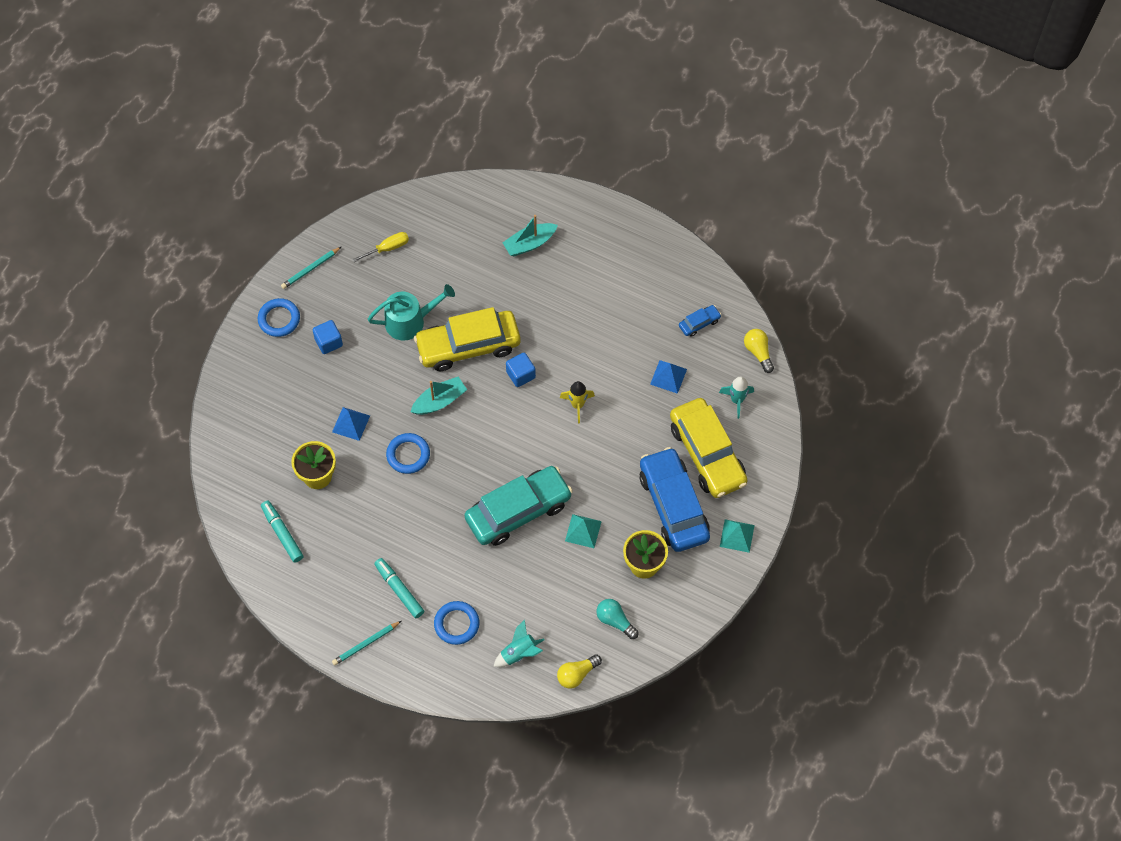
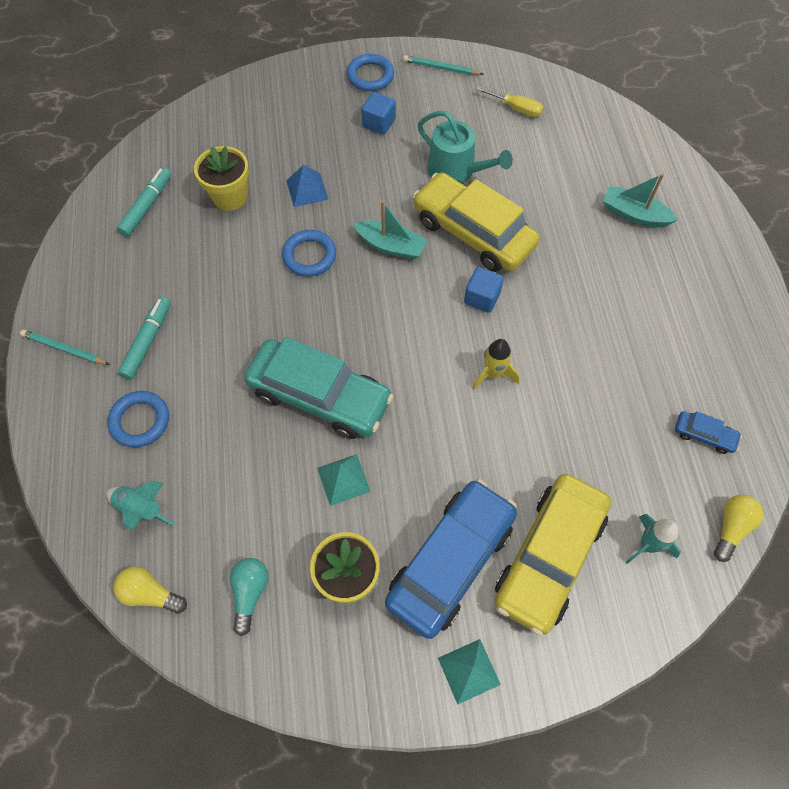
camera: 55 degrees right, 0 degrees up
(668, 376) = (608, 445): blue pyramid -> none

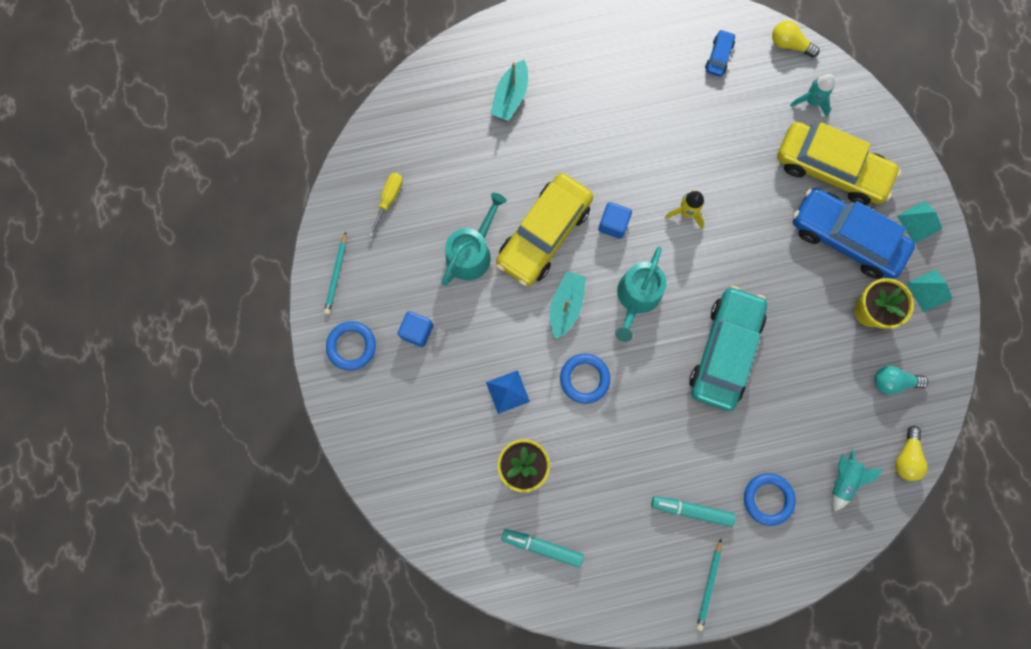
camera: 95 degrees left, 15 degrees up
(343, 479) = (794, 323): turquoise pyramid -> turquoise pyramid (929, 290)
(394, 313) = (637, 297): none -> turquoise watering can

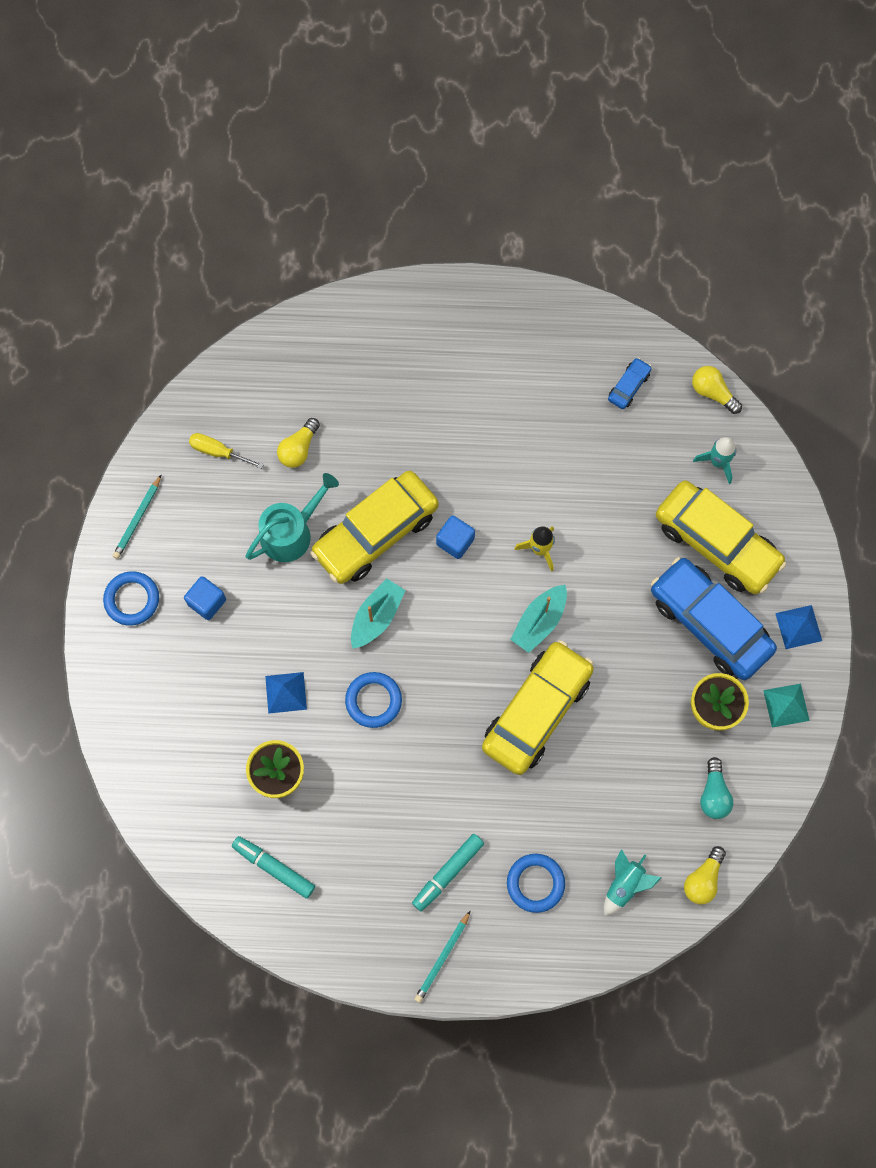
camera: 15 degrees right, 5 degrees down
(389, 199) = (218, 451): yellow screwdriver -> yellow screwdriver turned 105 degrees counterclockwise
(457, 179) = (298, 449): none -> yellow light bulb
(510, 97) = (383, 373): turquoise boat -> turquoise boat (539, 622)
(637, 297) = (457, 627): turquoise watering can -> none
(691, 510) = (448, 873): turquoise marker -> turquoise marker turned 75 degrees counterclockwise
(725, 351) = (537, 711): turquoise car -> yellow car
(893, 381) = (714, 794): turquoise light bulb -> turquoise light bulb turned 105 degrees counterclockwise
(919, 222) = (798, 627): turquoise pyramid -> blue pyramid

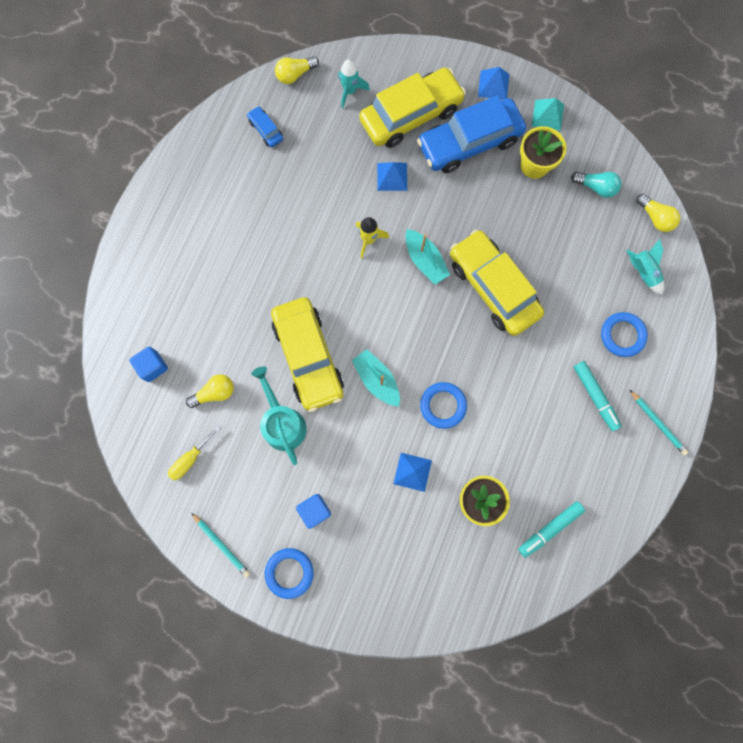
camera: 70 degrees left, 5 degrees up
(298, 449) = (215, 393): yellow light bulb -> yellow light bulb turned 75 degrees counterclockwise
(455, 541) = (338, 299): blue cube -> blue cube (152, 366)
(629, 548) = (392, 176): none -> blue pyramid

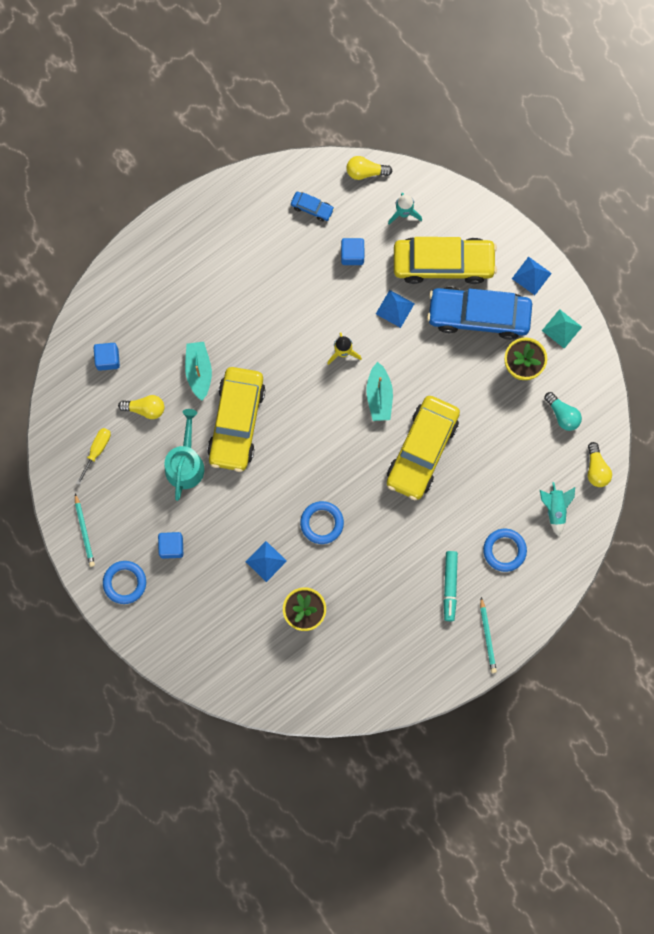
camera: 30 degrees right, 0 degrees up
(190, 459) = (97, 450): yellow screwdriver -> yellow screwdriver turned 135 degrees clockwise
(266, 130) = (312, 208): blue car -> blue car turned 120 degrees clockwise
(326, 151) = (352, 255): none -> blue cube
(377, 380) = (281, 472): turquoise boat -> turquoise boat (199, 371)
(493, 287) = (422, 450): yellow car -> yellow car turned 150 degrees counterclockwise
(549, 529) = (347, 667): turquoise marker -> none

